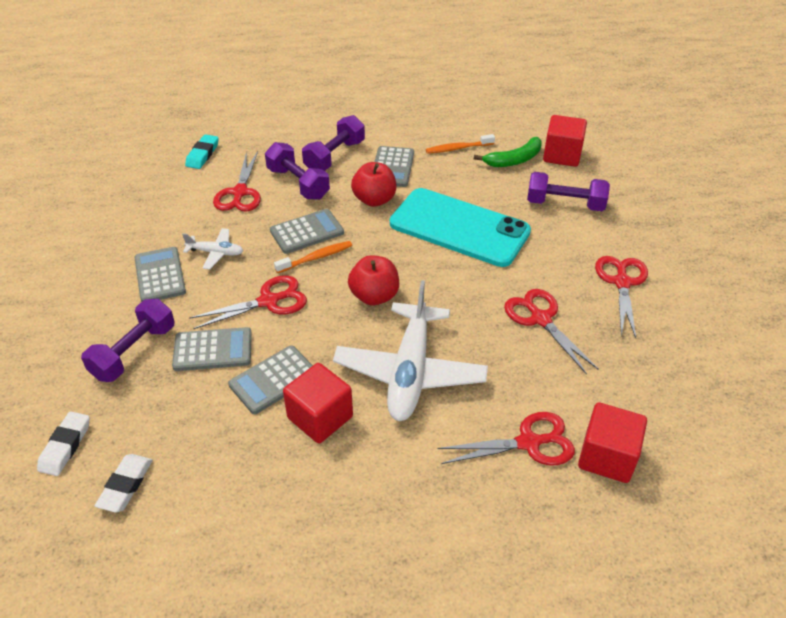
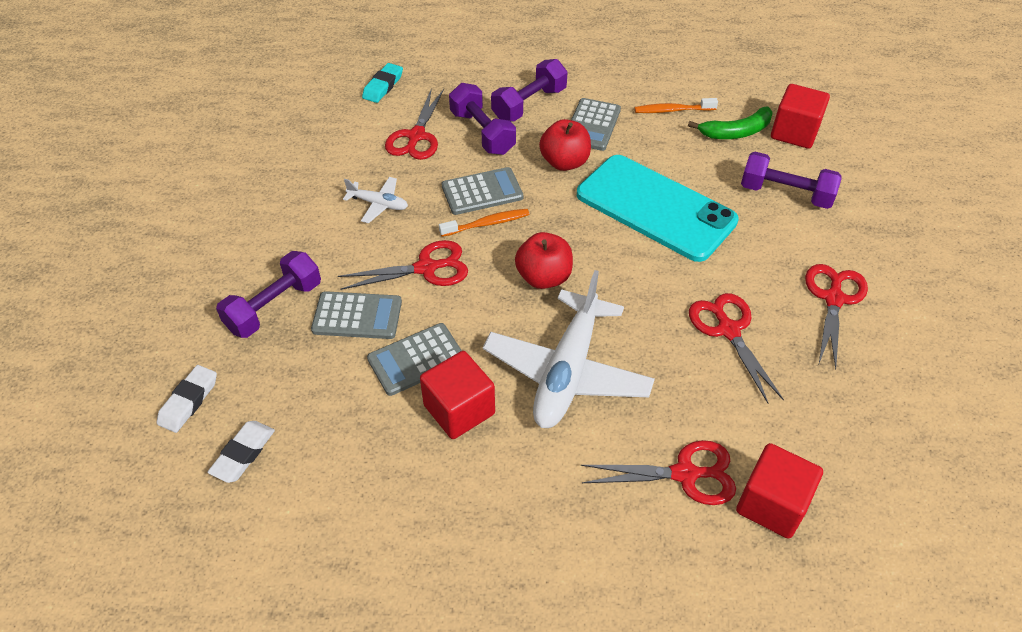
camera: 10 degrees right, 5 degrees up
(160, 275) = (314, 223): grey calculator -> none

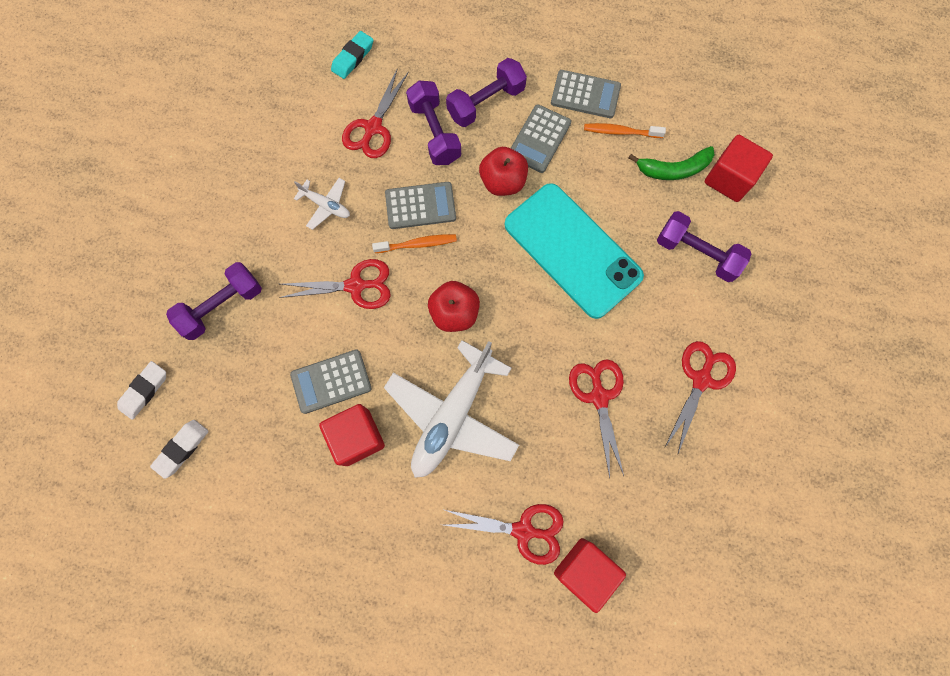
camera: 10 degrees right, 25 degrees up
(357, 316) = (289, 328): grey calculator -> grey calculator (585, 95)

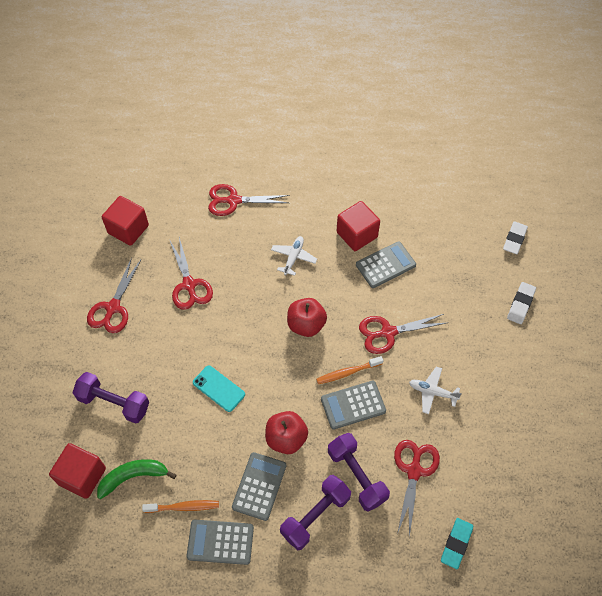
camera: 170 degrees right, 15 degrees down
(182, 448) = (472, 211): white eraser -> white eraser (520, 304)
(222, 306) = (484, 302): purple dumbbell -> none
(452, 415) = (293, 257): white plane -> white plane, size x0.46
(572, 250) = (218, 388): turquoise phone -> turquoise phone, size x0.44
(584, 570) = (192, 186): red cube -> red cube (128, 229)

